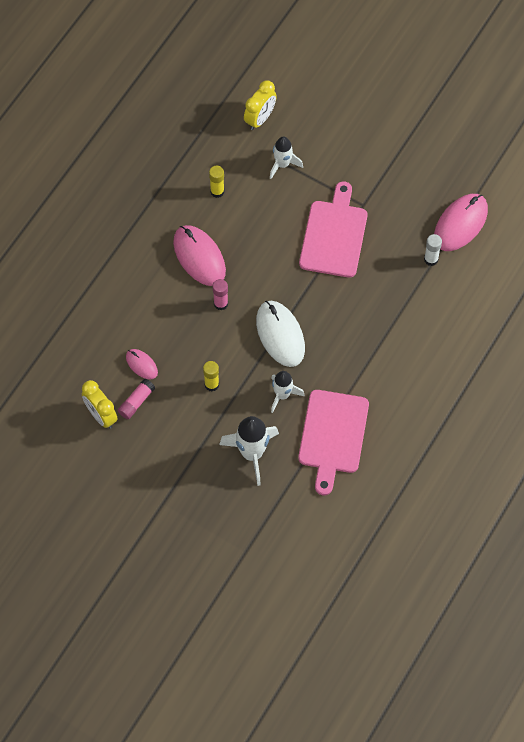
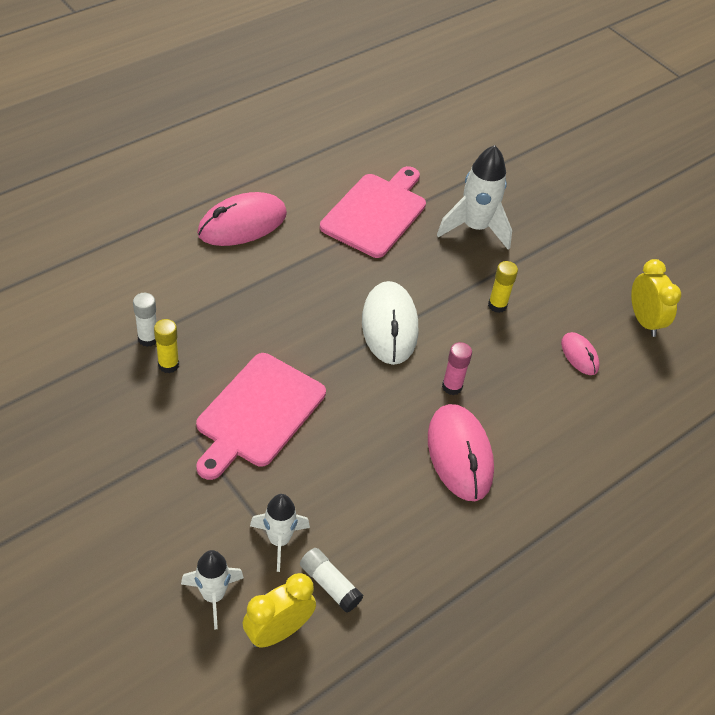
camera: 165 degrees left, 15 degrees down
(136, 402) = (596, 319): pink glue stick -> none
(217, 191) = (398, 537): yellow glue stick -> yellow glue stick (168, 365)
(244, 152) = (330, 585): none -> white glue stick
(282, 395) = (415, 266): white rocket -> white rocket (213, 596)
(460, 224) = (78, 365): pink mouse -> pink mouse (242, 224)

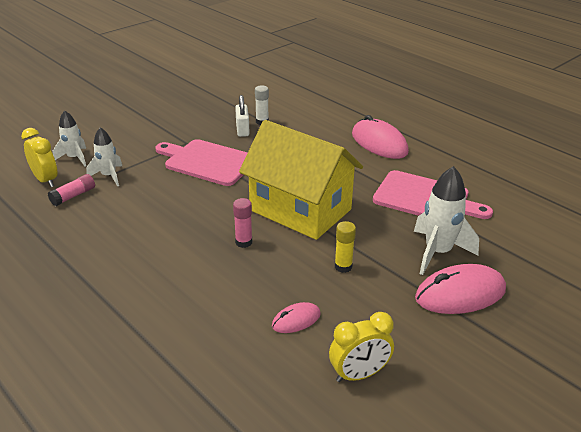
camera: 90 degrees right, 15 degrees down
(168, 365) = (242, 130): yellow glue stick -> white padlock
(330, 585) = (73, 196): white glue stick -> pink glue stick
(389, 326) = (300, 210): white mouse -> yellow house
(459, 454) = (176, 247): pink mouse -> pink mouse (460, 294)

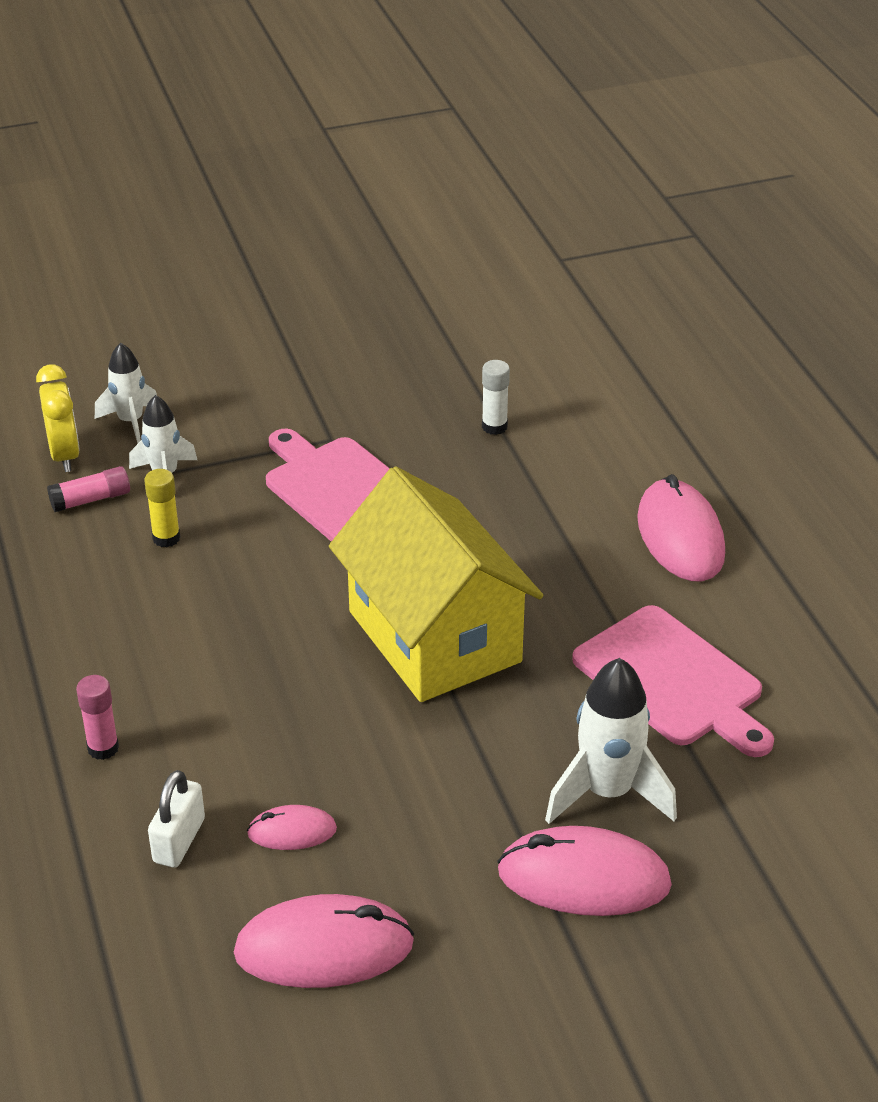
camera: 25 degrees right, 5 degrees up
(242, 130) = (446, 436): white padlock -> white padlock (179, 840)
(243, 242) = (301, 670): pink glue stick -> pink glue stick (103, 748)
(343, 267) = (429, 766): yellow glue stick -> yellow glue stick (166, 538)
(359, 374) = (324, 948): yellow clock -> pink mouse

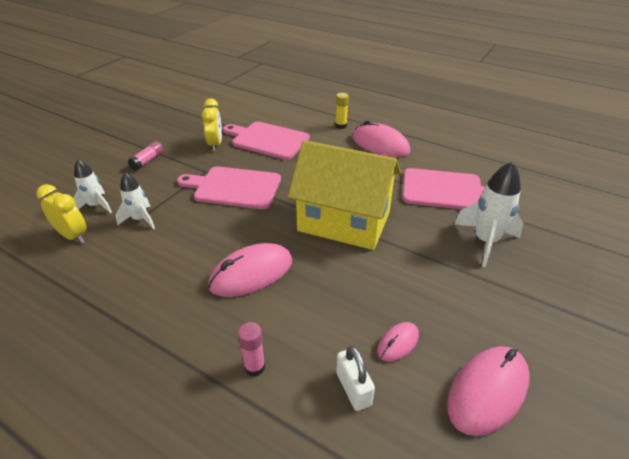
camera: 40 degrees left, 0 degrees up
(91, 499) = (110, 248): pink glue stick -> pink glue stick (147, 161)
(166, 538) = (172, 245): yellow glue stick -> yellow glue stick (341, 126)
(400, 393) = (215, 144): none -> yellow clock
(494, 427) = (267, 140): white glue stick -> pink cutting board
(583, 878) = (527, 280): pink mouse -> pink mouse (251, 273)

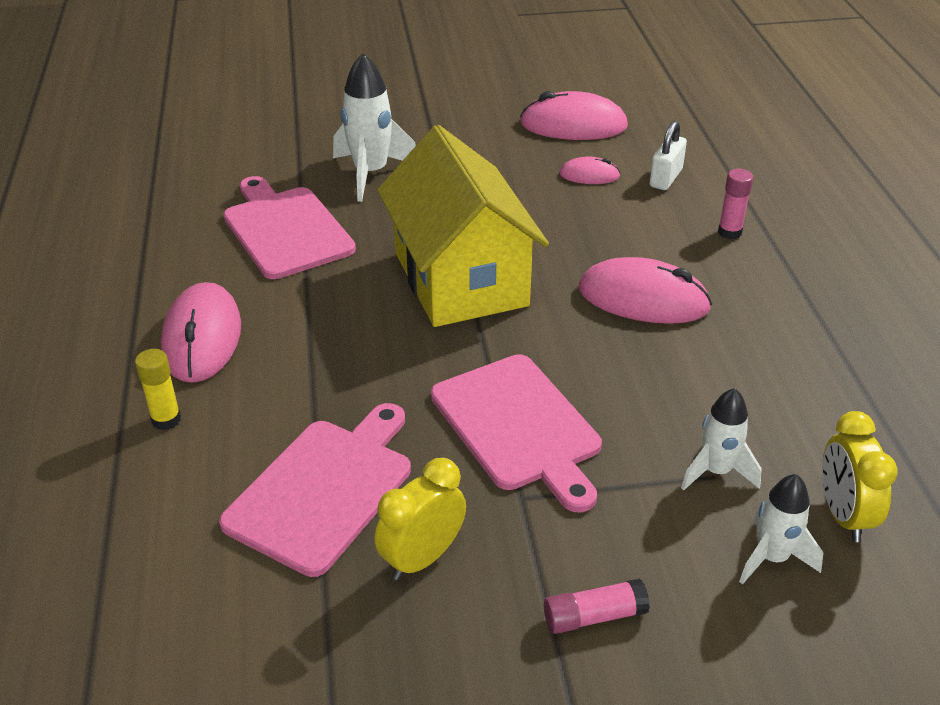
camera: 130 degrees left, 0 degrees up
(267, 140) = (324, 489): pink cutting board -> pink cutting board turned 135 degrees counterclockwise

